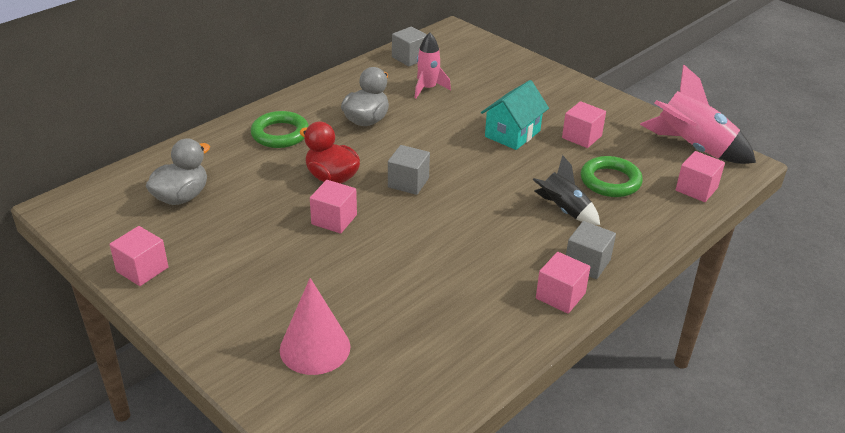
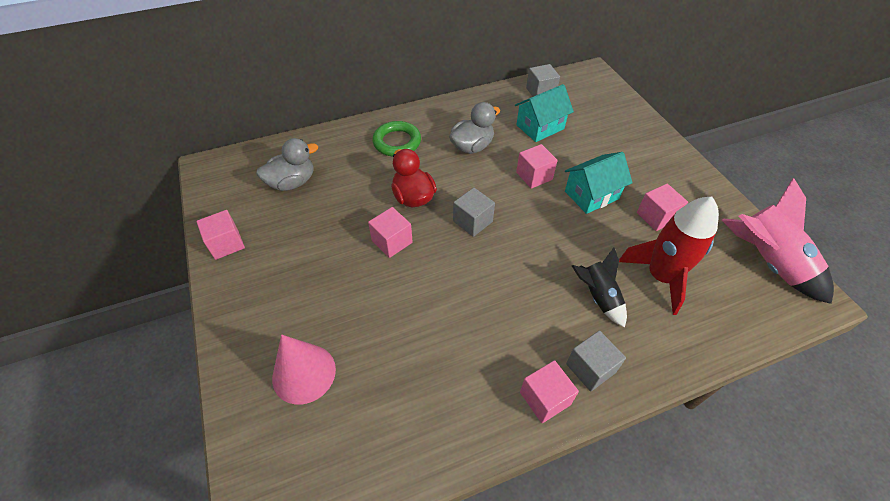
camera: 25 degrees right, 15 degrees up
(428, 88) = (540, 127): pink rocket -> turquoise house
(610, 181) = (660, 277): green ring -> red rocket
(696, 189) = (748, 315): pink cube -> pink cube (534, 176)

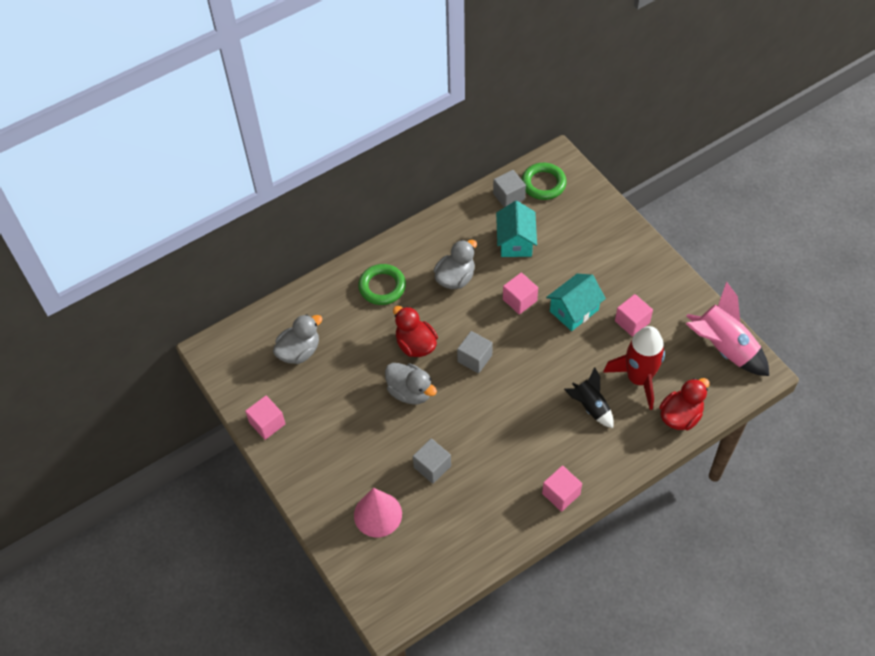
camera: 10 degrees left, 5 degrees up
(392, 241) = (410, 392): pink cube -> grey duck
(540, 127) = (515, 242): turquoise house -> turquoise house turned 45 degrees counterclockwise
(576, 88) = (543, 184): none -> green ring
(590, 368) = (591, 465): grey cube -> grey cube (432, 467)
(712, 330) = (680, 416): none -> red duck

